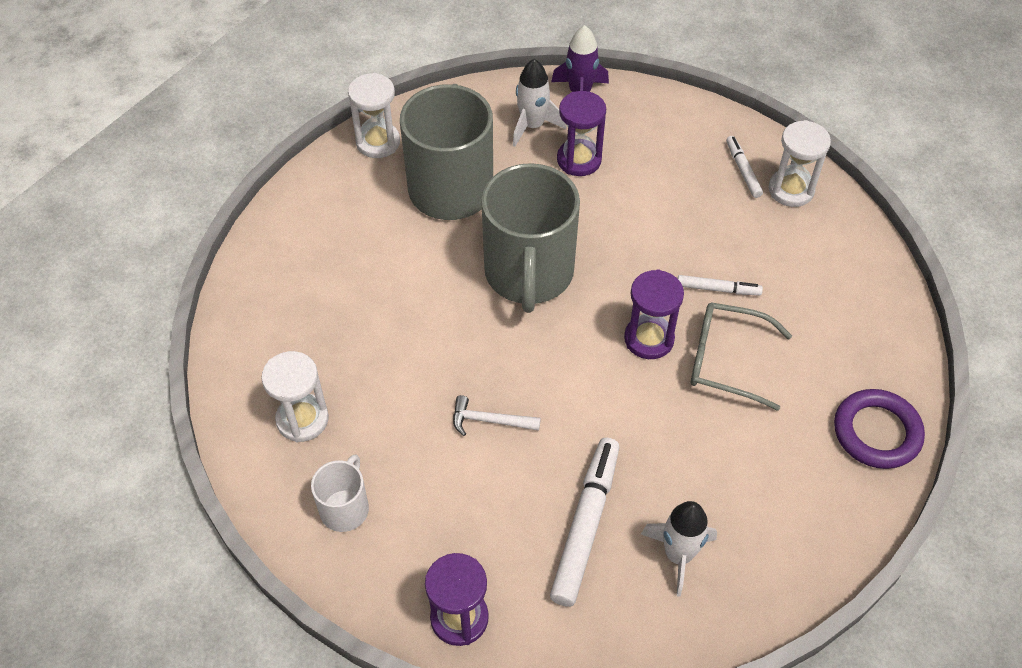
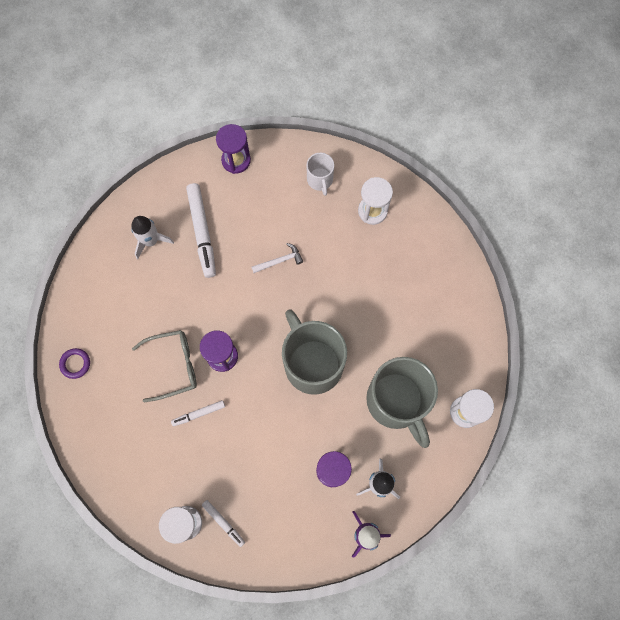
camera: 150 degrees right, 20 degrees up
(876, 432) = (75, 364): purple ring -> purple ring, size x0.59

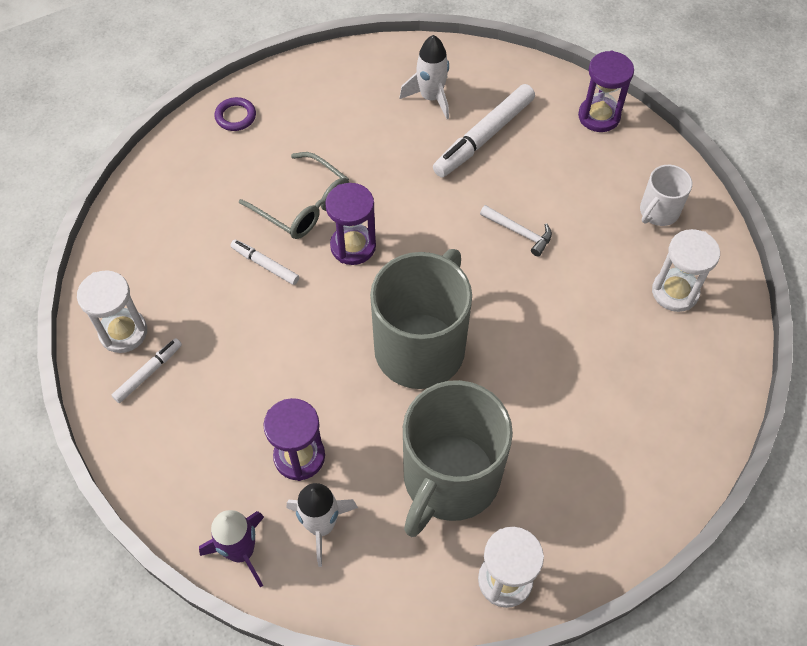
camera: 55 degrees right, 15 degrees down
(223, 523) = (148, 373): white marker -> white marker turned 150 degrees counterclockwise

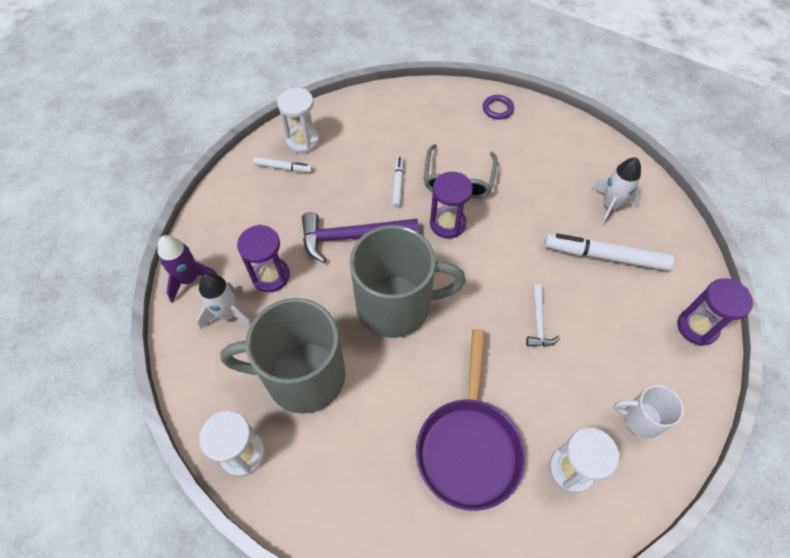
camera: 60 degrees right, 0 degrees up
(305, 347) = (352, 237): none -> purple hammer
(611, 362) = (468, 446): none -> purple pan

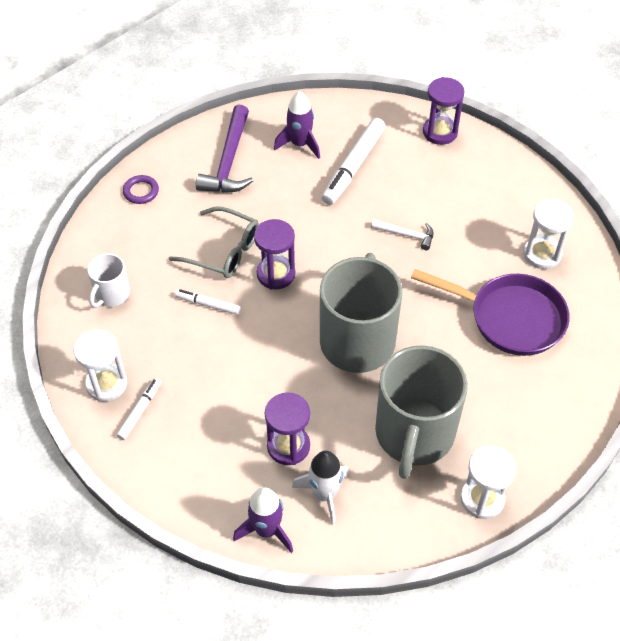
camera: 75 degrees left, 5 degrees down
(352, 237) = (264, 361): purple hammer -> purple hammer (229, 161)
(610, 206) = (300, 144): white rocket -> purple rocket
(641, 418) = (509, 196): white mug -> white mug (111, 294)

